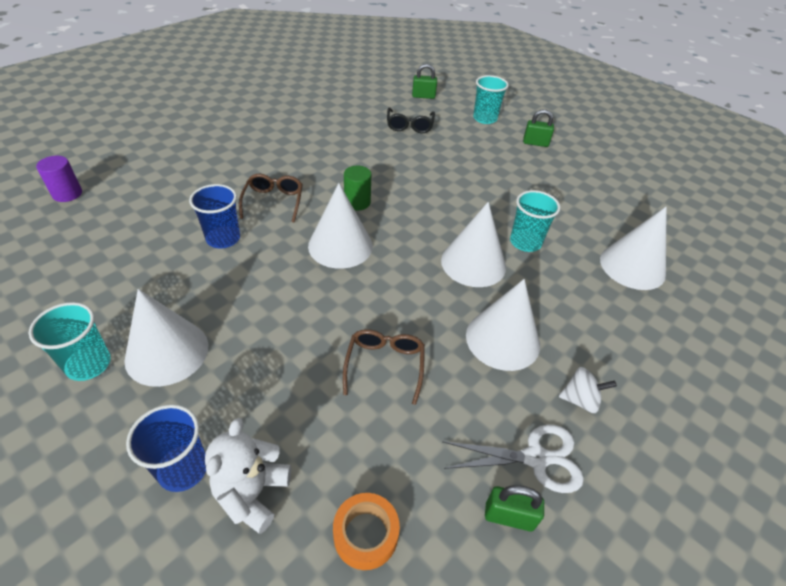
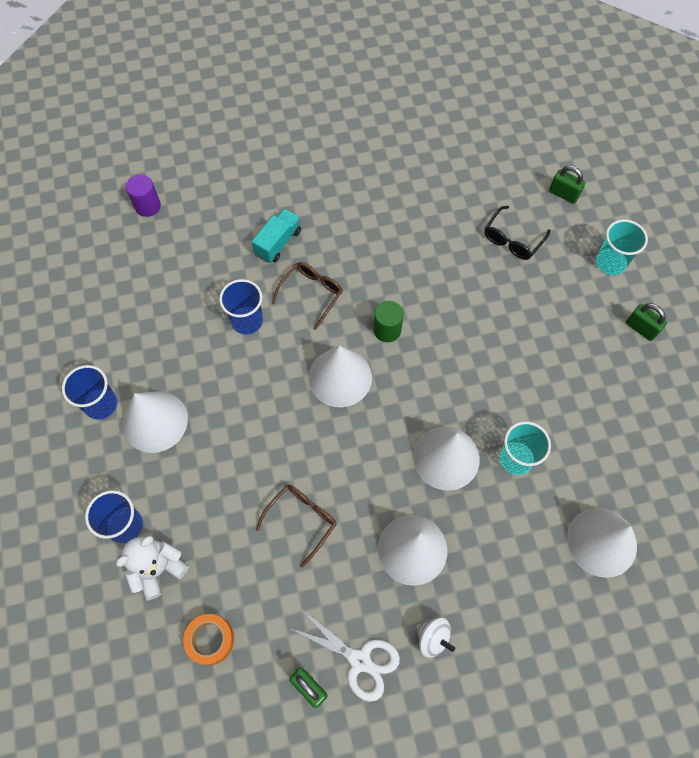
camera: 35 degrees right, 20 degrees up
(88, 364) = (101, 404): turquoise cup -> blue cup
(219, 180) = (278, 243): none -> turquoise truck

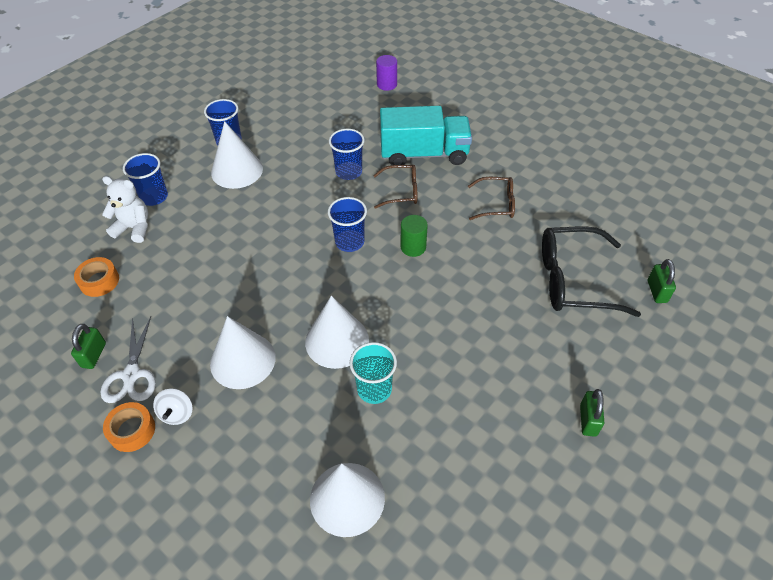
camera: 55 degrees right, 15 degrees down
(278, 243) = (424, 154): turquoise truck -> turquoise truck, size x1.88
(302, 520) = (220, 281): brown glasses -> brown glasses (496, 204)
(340, 377) = (349, 242): white cone -> blue cup
(425, 688) = (132, 430): none -> orange tape
(512, 240) = (573, 280): black glasses -> black glasses, size x1.76
(610, 262) = (629, 361): turquoise cup -> none

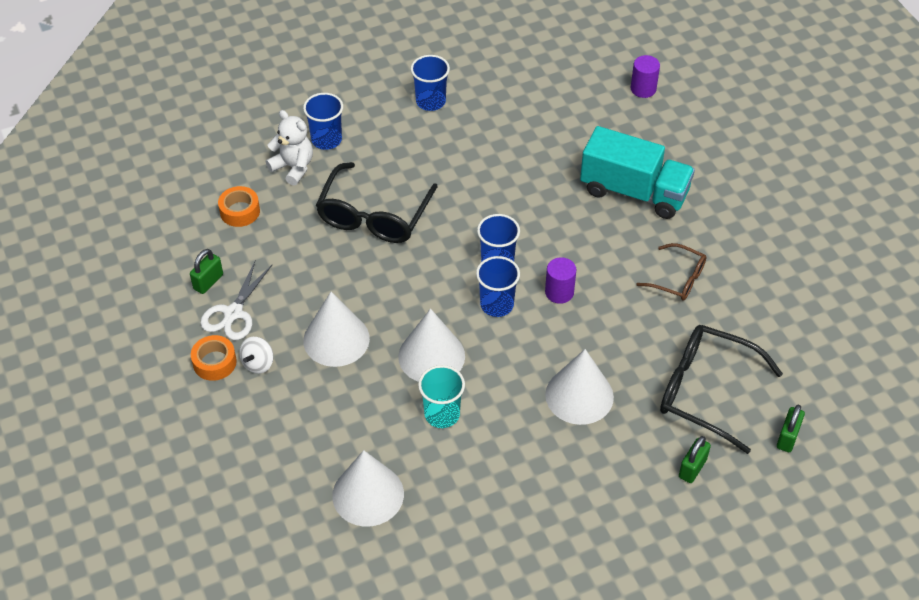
camera: 25 degrees right, 0 degrees up
(225, 242) = (374, 216): none -> black glasses
(237, 170) = (422, 139): white cone -> white cone (579, 395)
(348, 172) = (539, 183): blue cup -> blue cup (497, 304)
(401, 191) = (583, 227): brown glasses -> none
(413, 247) = (559, 292): green cylinder -> purple cylinder
(588, 420) = (626, 524): green padlock -> green padlock (692, 468)

